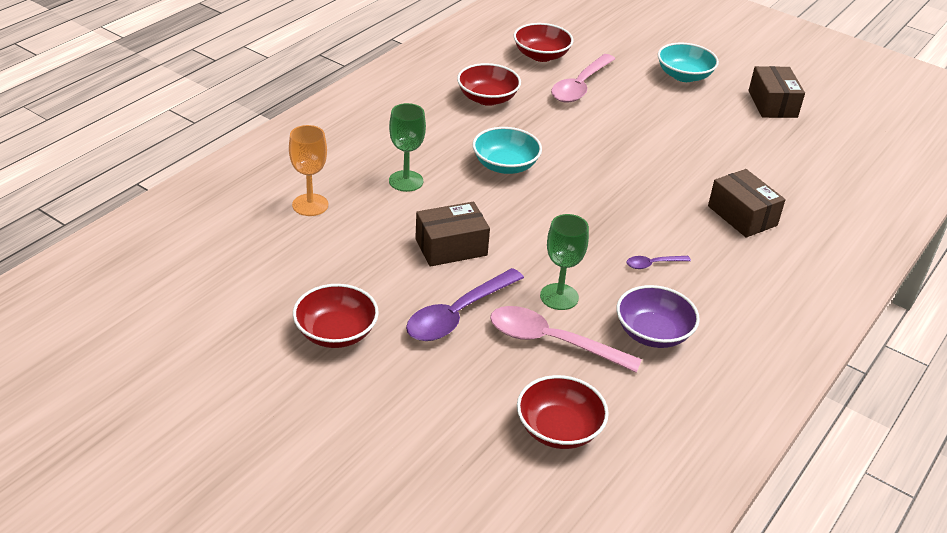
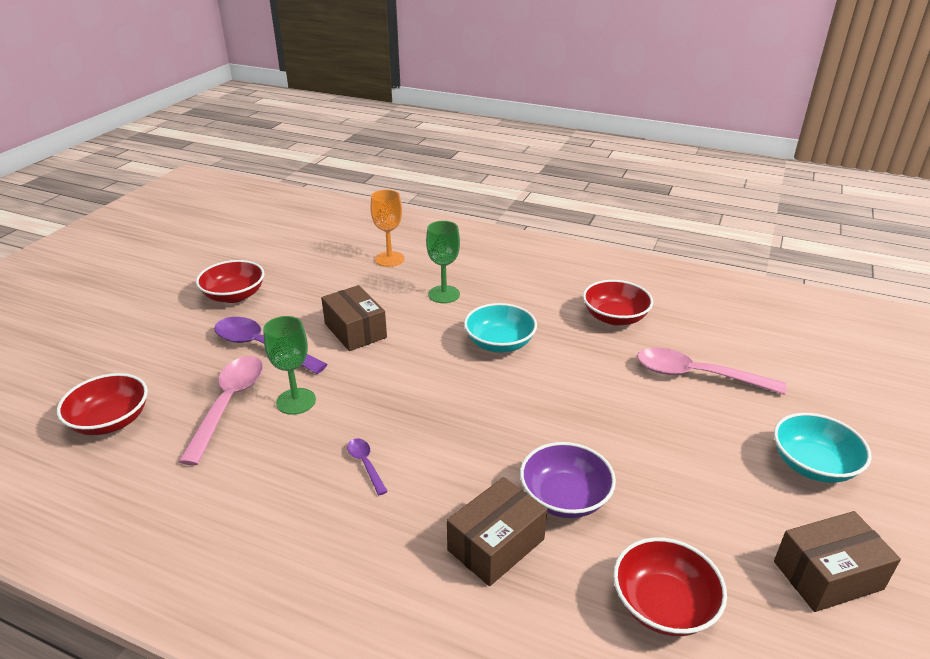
camera: 80 degrees right, 5 degrees down
(541, 55) = (737, 340): red bowl -> red bowl (663, 605)
(653, 333) = (246, 473): purple bowl -> purple bowl (564, 497)

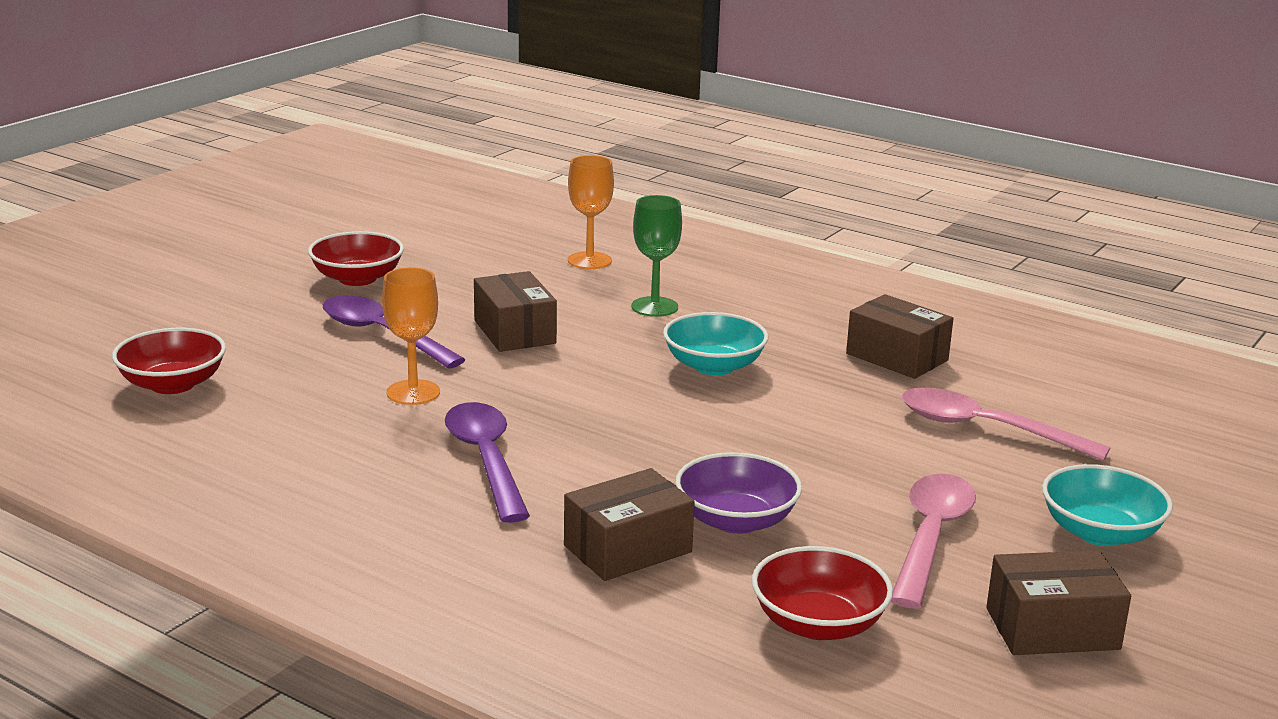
camera: 10 degrees right, 10 degrees down
(228, 404) = (324, 385): pink spoon -> pink spoon (930, 538)
(296, 401) = (413, 392): green goblet -> orange goblet
(365, 464) = (486, 460): purple spoon -> purple spoon, size x2.10
(615, 317) = (897, 357): red bowl -> brown box

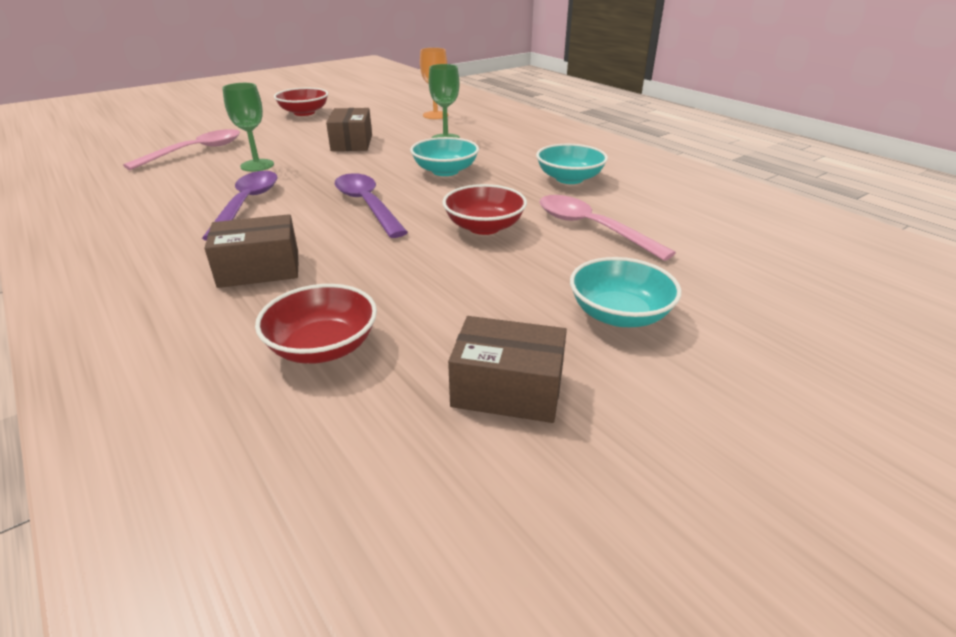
camera: 20 degrees right, 10 degrees up
(172, 384) = (145, 148): red bowl -> red bowl (484, 227)
(382, 335) = (280, 137): purple spoon -> purple spoon (367, 205)
(413, 392) = (257, 165): orange goblet -> green goblet
(736, 520) = (352, 262): purple bowl -> none
(897, 357) = (569, 179): brown box -> turquoise bowl
(930, 538) = (477, 296): pink spoon -> pink spoon (195, 151)

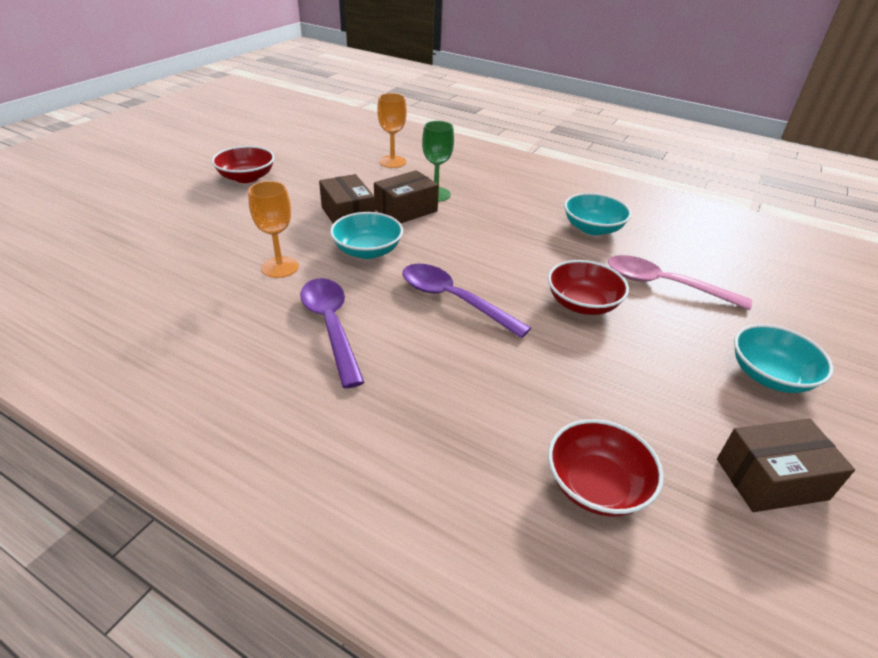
camera: 25 degrees left, 5 degrees up
(195, 151) = (182, 259): pink spoon -> none
(257, 165) = (280, 267): green goblet -> orange goblet
(259, 269) = (440, 410): brown box -> brown box (406, 210)
(445, 171) = (479, 239): turquoise bowl -> turquoise bowl (367, 251)

